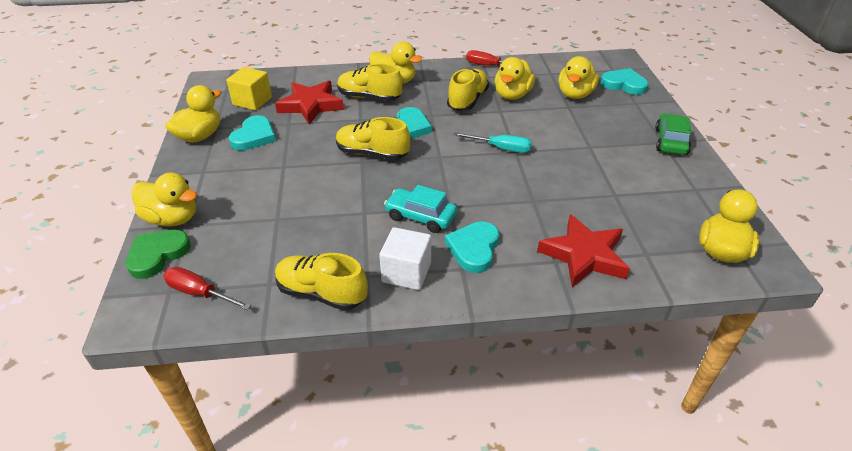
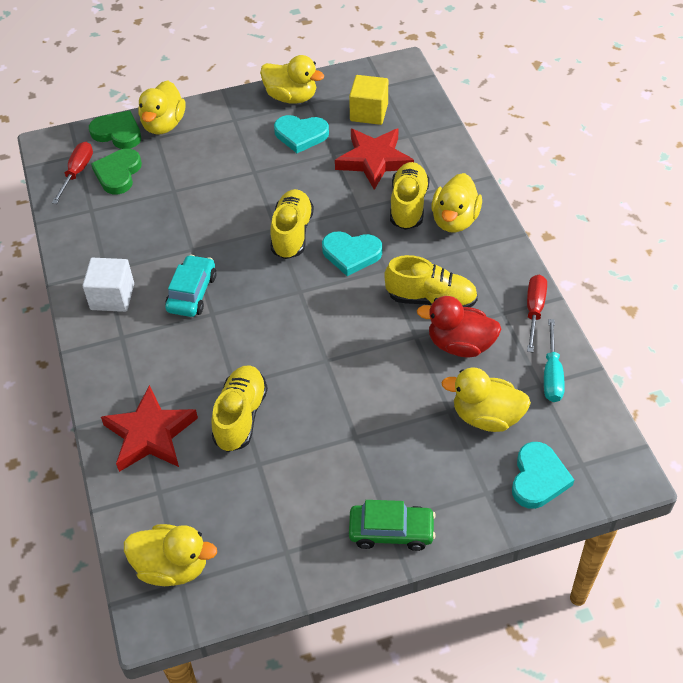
camera: 80 degrees right, 10 degrees up
(225, 258) = (118, 174): none -> green heart
(321, 293) = (82, 245): yellow shoe -> yellow shoe (240, 416)
(474, 249) = (150, 342): turquoise heart -> none
(501, 148) = (329, 346): turquoise screwdriver -> turquoise screwdriver (552, 374)
(512, 95) = (460, 345): yellow duck -> red duck

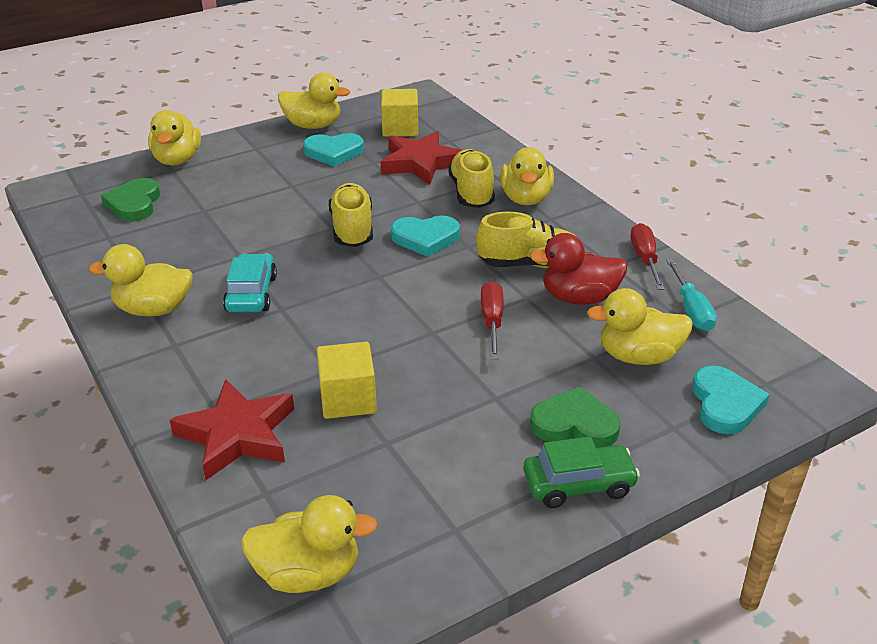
camera: 15 degrees left, 15 degrees down
(77, 172) = (84, 208): red screwdriver -> red screwdriver (492, 321)
(112, 297) = (153, 309): white cube -> yellow duck
(118, 133) = (125, 171): green heart -> green heart (574, 424)
(240, 416) = (348, 399): yellow shoe -> yellow cube

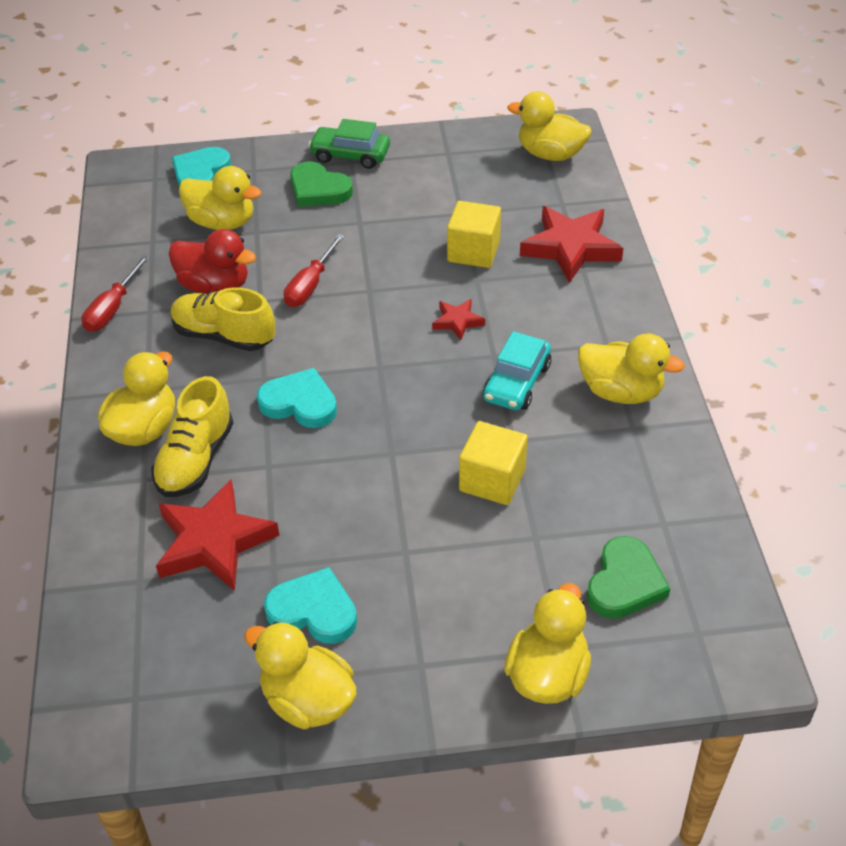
camera: 155 degrees left, 10 degrees up
(329, 327) = (457, 321): none -> red star
(352, 229) = (370, 442): yellow shoe -> none
(400, 129) = (184, 640): yellow cube -> yellow cube (492, 480)
(691, 309) = (134, 248): turquoise screwdriver -> none

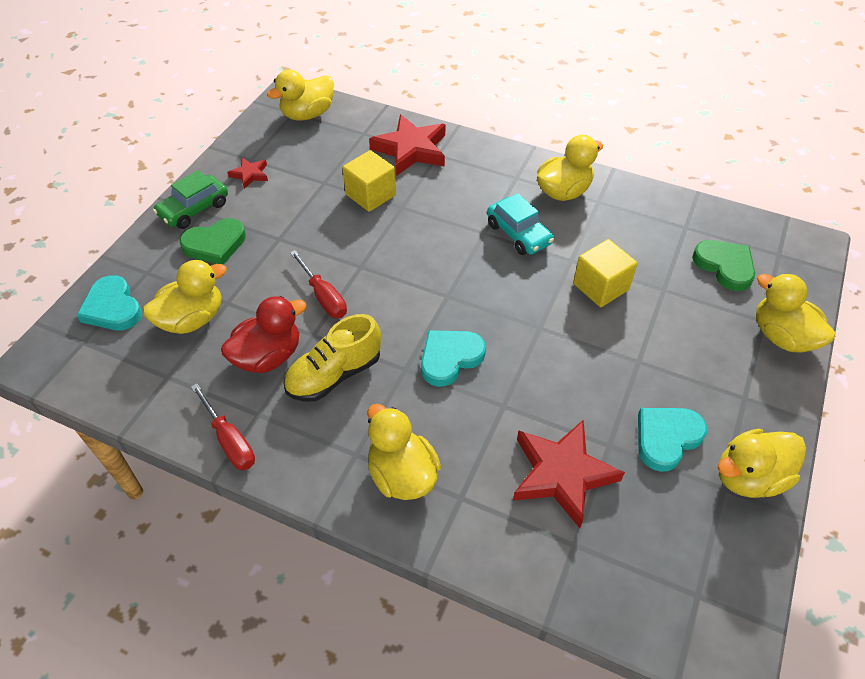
camera: 60 degrees left, 5 degrees up
(196, 460) = (464, 451): yellow shoe -> none
(457, 321) = (435, 235): red star -> red star (250, 174)

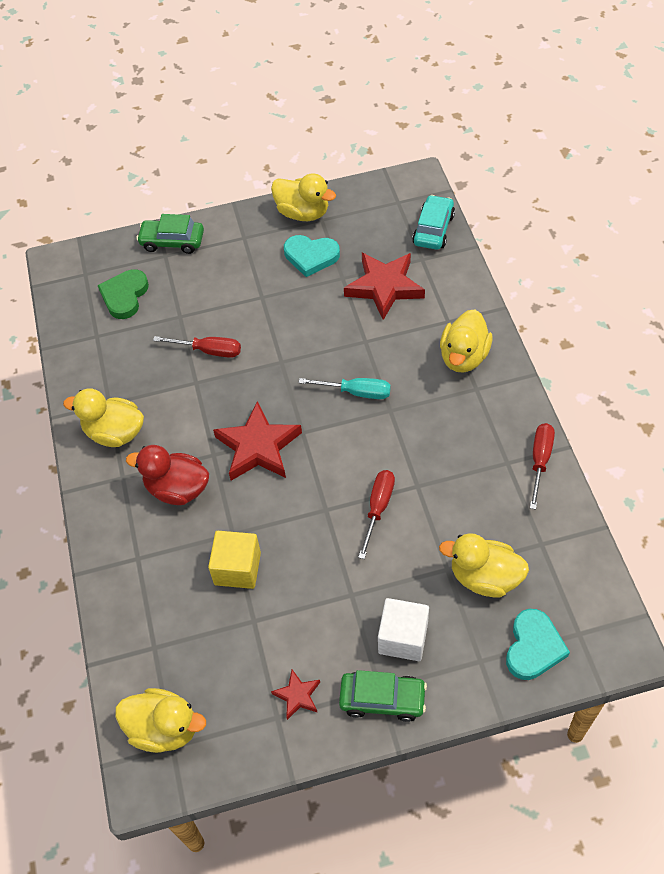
camera: 125 degrees left, 5 degrees up
(215, 244) = (403, 638): green heart -> white cube
(268, 356) = (462, 497): red duck -> red duck (177, 489)
(334, 375) = (435, 445): yellow shoe -> none
(411, 150) = (147, 585): red star -> red star (258, 447)
(450, 358) = (356, 392): turquoise heart -> turquoise screwdriver
(519, 234) = (194, 431): turquoise car -> turquoise car (433, 229)
(600, 287) = (209, 351): yellow cube -> red screwdriver
(782, 336) = (172, 241): yellow duck -> green car

